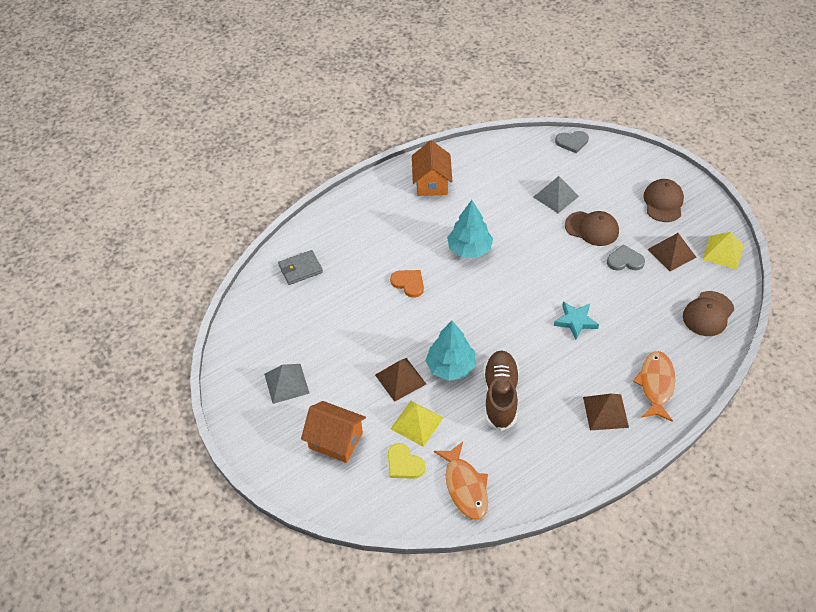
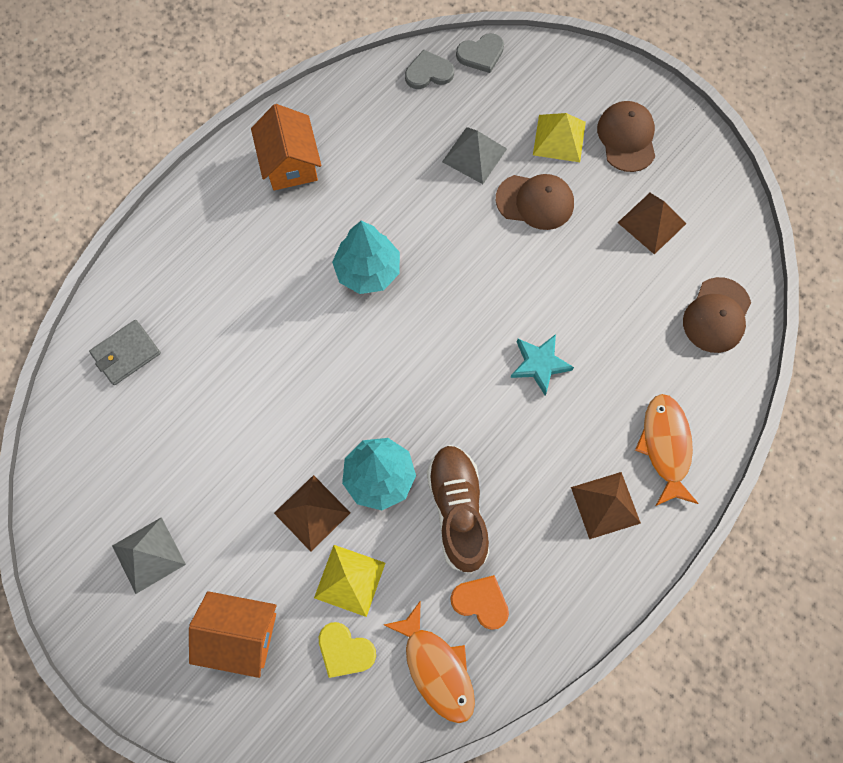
camera: 15 degrees left, 20 degrees up
(408, 283) = (291, 347): orange heart -> orange heart (481, 602)
(625, 260) = (590, 248): grey heart -> grey heart (428, 72)
(723, 252) = (721, 208): yellow pyramid -> yellow pyramid (559, 138)

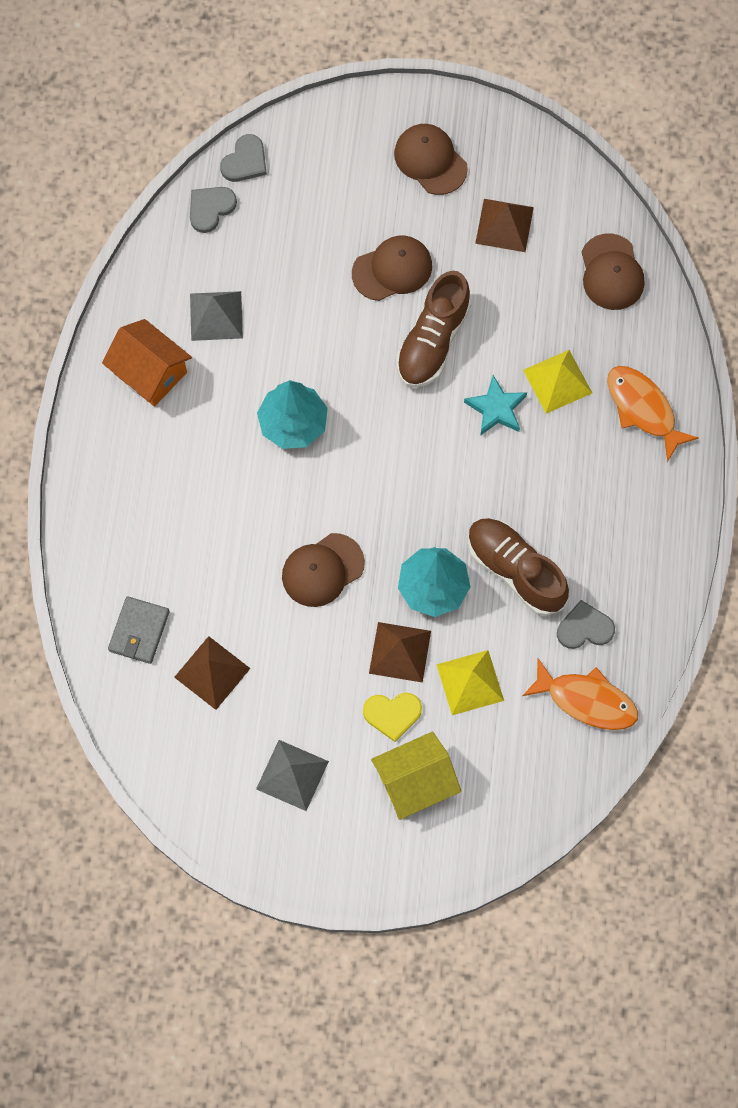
camera: 35 degrees left, 0 degrees up
(240, 634) = (415, 782): orange house -> yellow house
(302, 402) = (322, 570): none -> brown cap
(345, 650) = (506, 736): yellow heart -> yellow heart (392, 714)
(474, 155) = (309, 260): grey pyramid -> grey pyramid (216, 315)
(481, 602) = (584, 628): orange heart -> grey heart
(526, 277) = (433, 341): none -> brown shoe
(559, 138) = (372, 198): yellow pyramid -> yellow pyramid (557, 381)
(605, 505) = (628, 487): brown pyramid -> brown pyramid (212, 672)

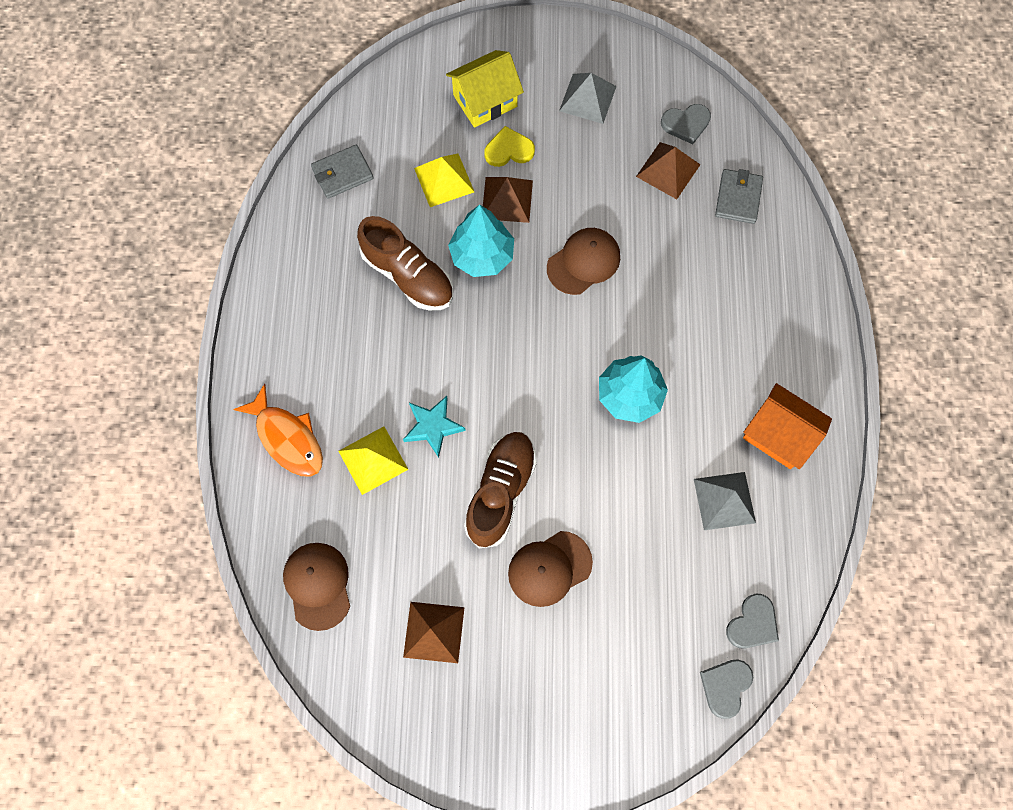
camera: 175 degrees right, 0 degrees up
(430, 160) = (520, 706): brown cap -> none
(584, 628) = (344, 232): grey heart -> grey heart (686, 124)
(586, 700) = (342, 173): orange fish -> grey wallet

